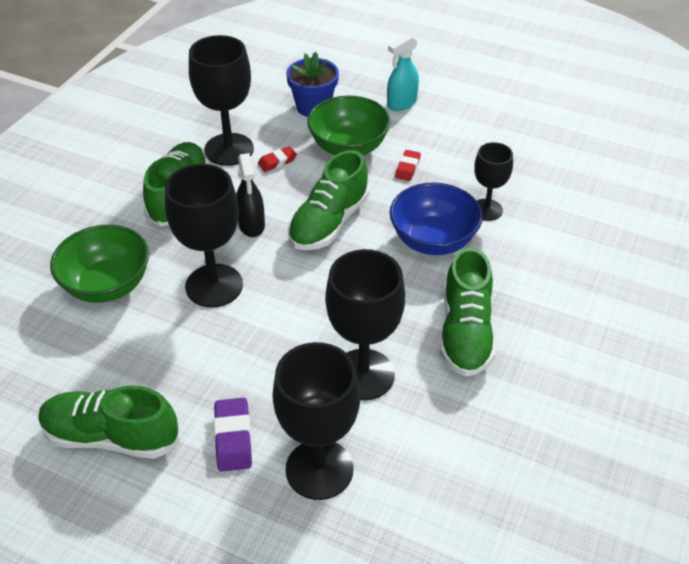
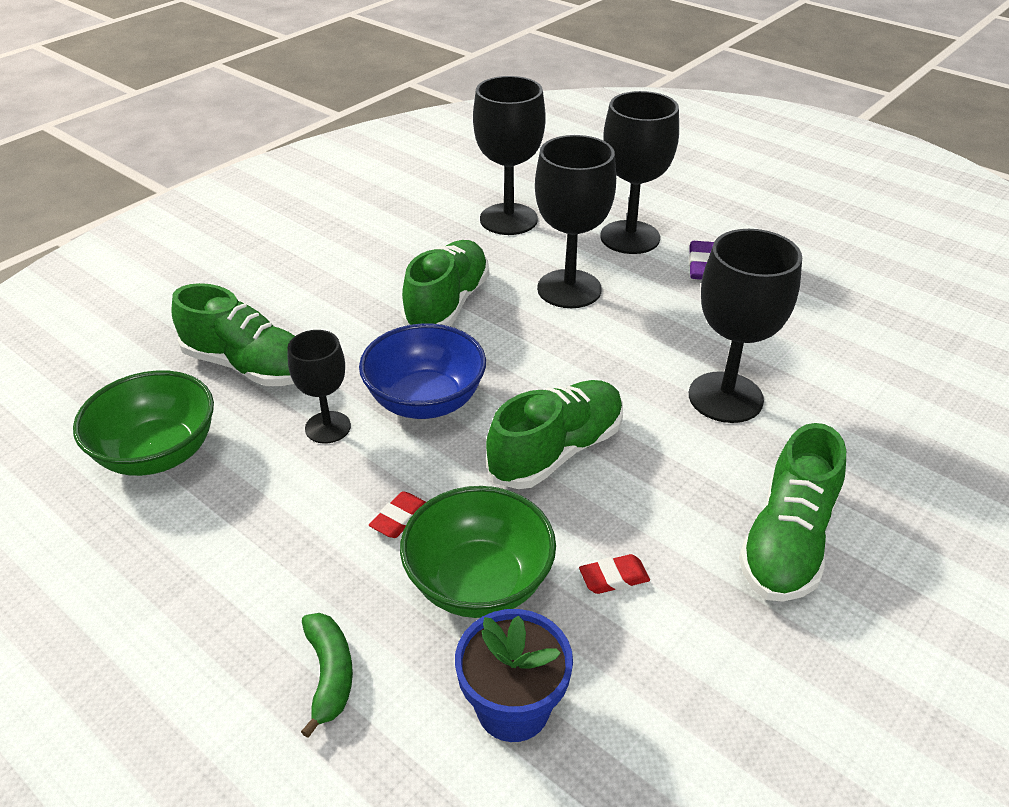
camera: 165 degrees left, 5 degrees down
(107, 285) = (869, 423): green bowl -> green bowl (158, 453)
(111, 436) = (823, 284): green shoe -> green shoe (249, 366)
(229, 149) = (700, 626): black goblet -> black goblet (508, 219)
(251, 225) = (670, 468): black spray bottle -> none
(401, 103) = (330, 674): turquoise spray bottle -> green banana

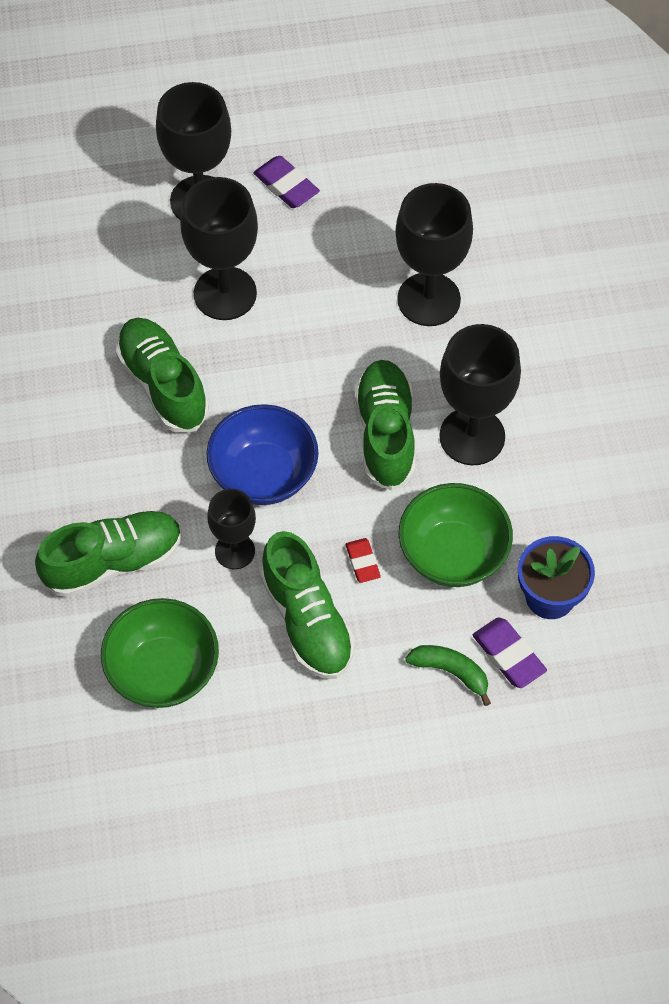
camera: 50 degrees left, 20 degrees up
(398, 717) = (508, 655): none -> purple eraser
(508, 219) = (88, 261): black goblet -> black goblet (472, 436)
(614, 578) = (511, 483): red eraser -> none
(787, 542) = (566, 375): green shoe -> green shoe (307, 620)

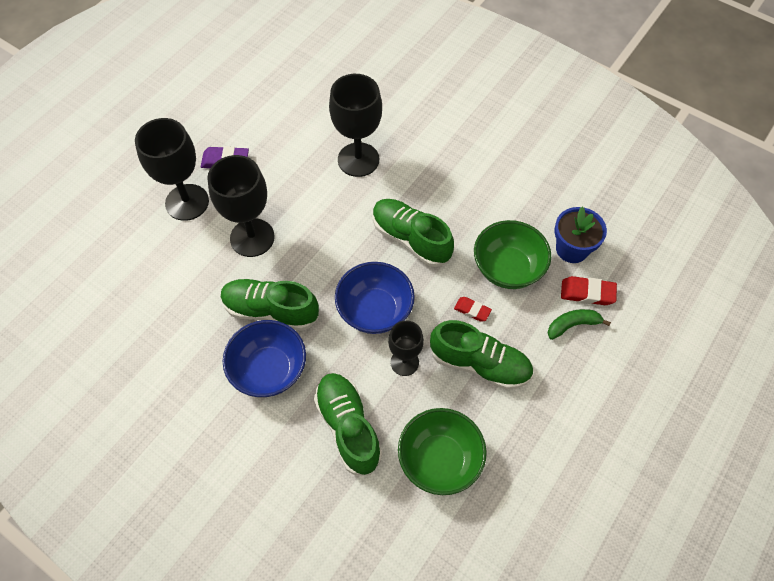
camera: 45 degrees left, 0 degrees up
(99, 442) = (269, 370): none -> blue bowl
(113, 562) = (348, 427): green shoe -> green shoe turned 45 degrees counterclockwise
(472, 436) = (452, 206): black goblet -> none
(508, 655) = (587, 293): purple eraser -> red eraser

